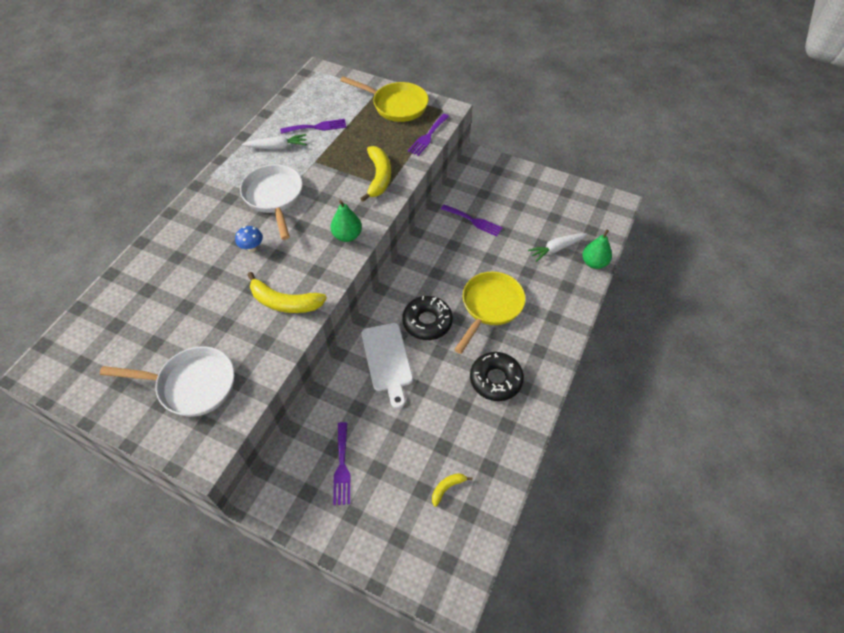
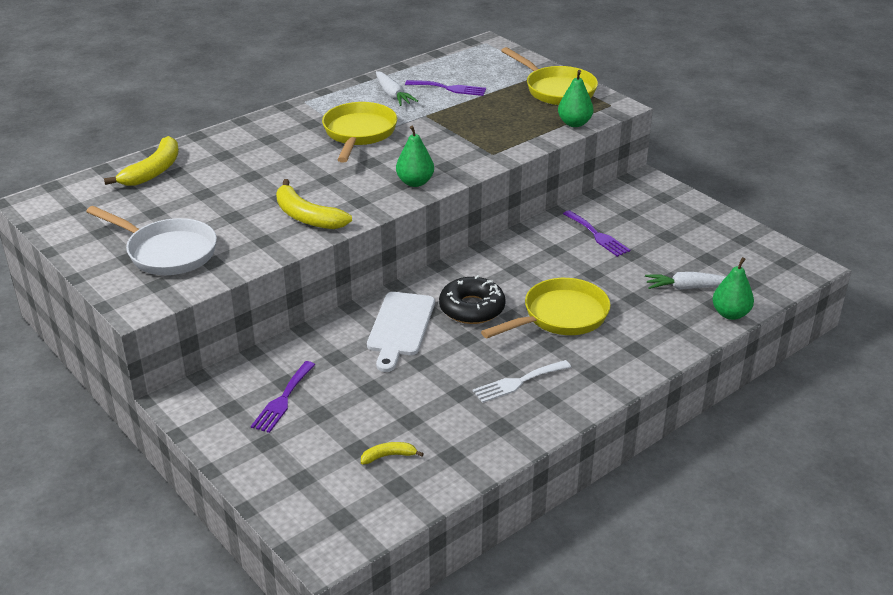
camera: 25 degrees right, 20 degrees down
(252, 247) = (305, 166): blue mushroom -> none
(274, 197) = (359, 134): white pan -> yellow pan
(277, 147) = (393, 95): white carrot -> white carrot turned 45 degrees clockwise
(379, 177) = (488, 144): yellow banana -> yellow banana (153, 171)
(428, 136) = (574, 123): purple fork -> green pear
(495, 380) = (518, 382): black donut -> white fork

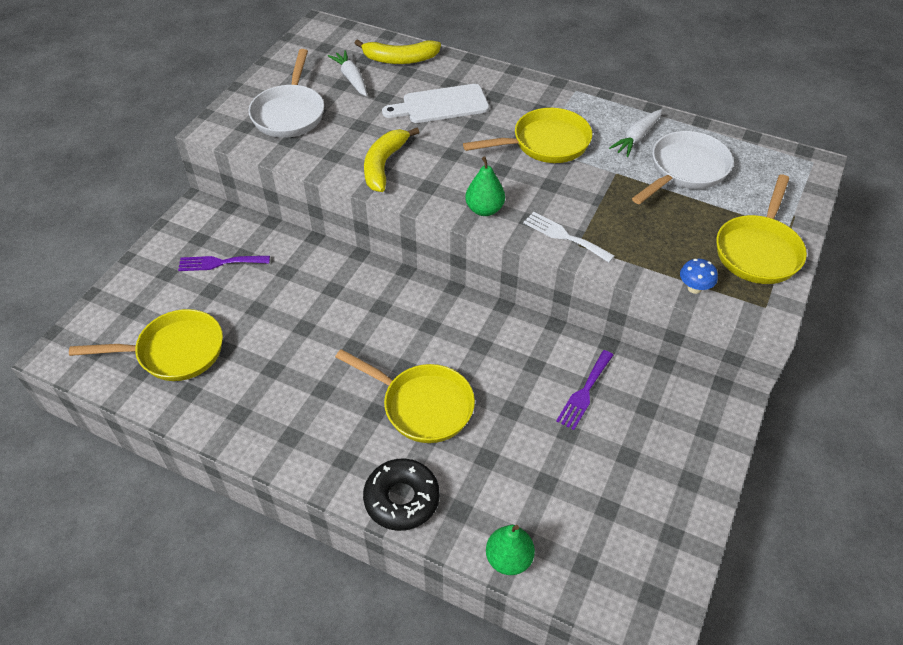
camera: 65 degrees right, 15 degrees up
(389, 456) = (174, 352): yellow banana -> yellow pan
(400, 327) = (346, 296): white cutting board -> white cutting board (441, 105)
(449, 88) = (685, 170): purple fork -> white pan
(472, 308) = (399, 334): black donut -> black donut (402, 499)
(518, 382) = (305, 405): white fork -> white fork (564, 236)
(574, 123) = (694, 288): green pear -> blue mushroom
(688, 288) = (536, 503): white carrot -> white carrot (351, 78)

